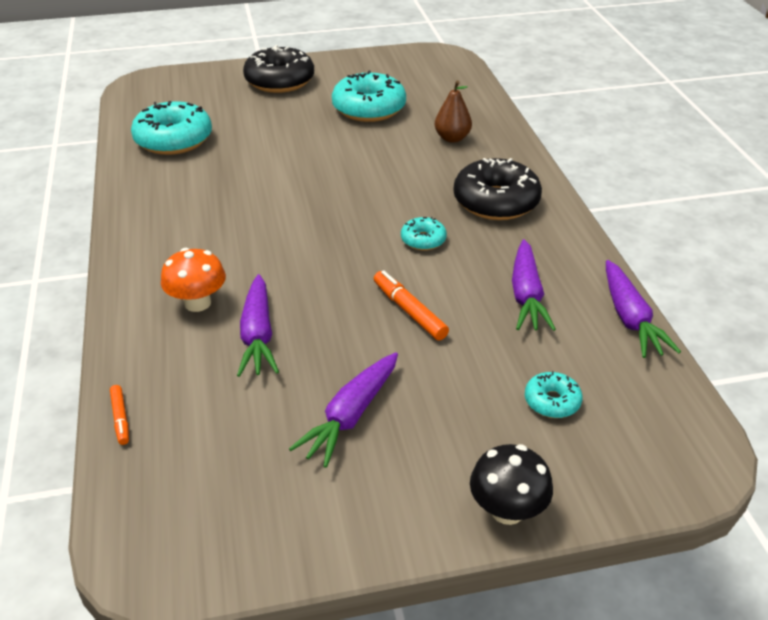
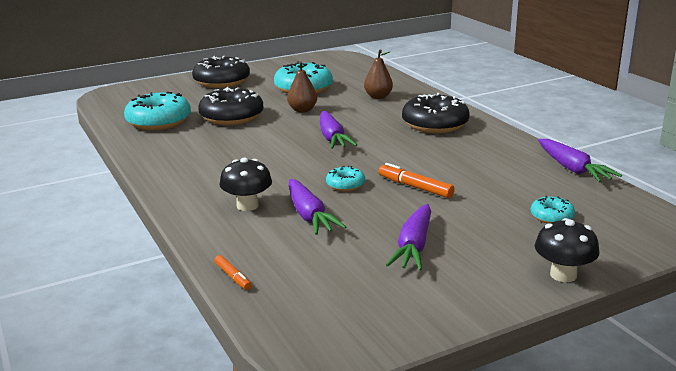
camera: 15 degrees left, 15 degrees down
(197, 303) = (247, 206): orange mushroom -> black mushroom
(259, 145) = (231, 117): none -> black donut
(347, 147) = (302, 110): none -> brown pear
(423, 240) = (397, 150): turquoise donut -> turquoise donut (345, 185)
(526, 295) = (493, 167): purple carrot -> purple carrot (332, 138)

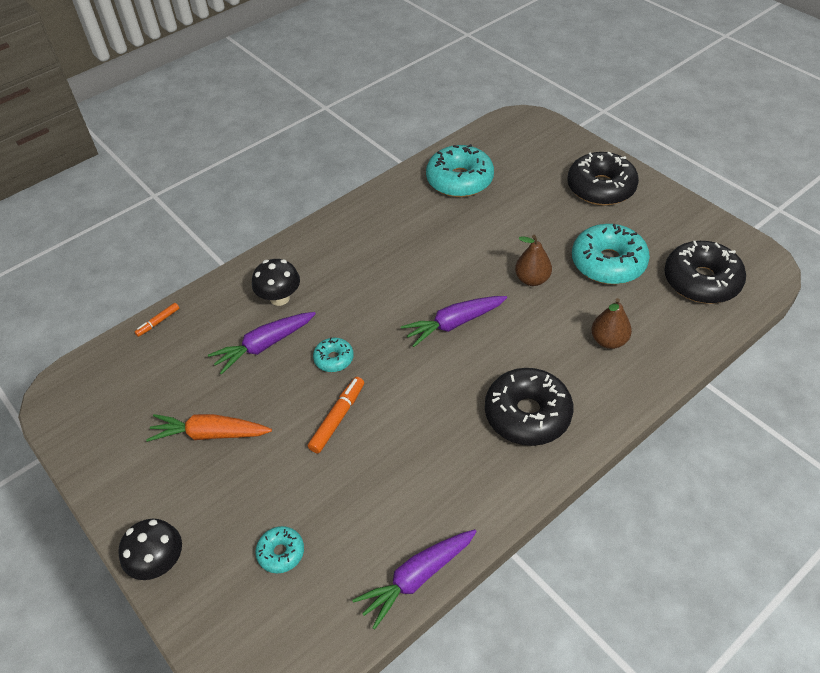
camera: 80 degrees right, 25 degrees up
(231, 117) = (490, 228): black donut -> black donut (701, 281)
(414, 246) = (210, 434): purple carrot -> orange carrot

